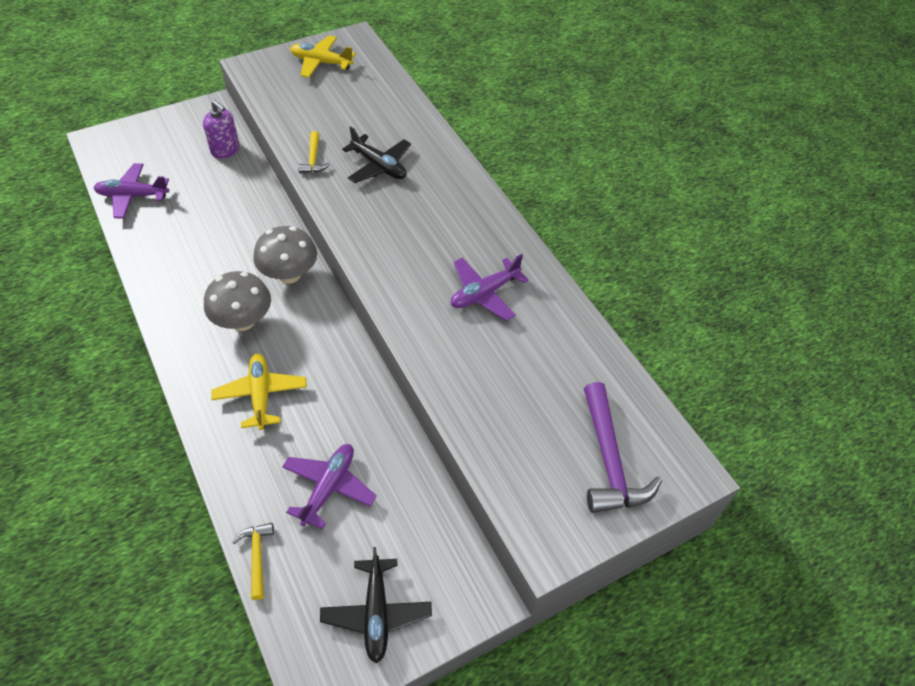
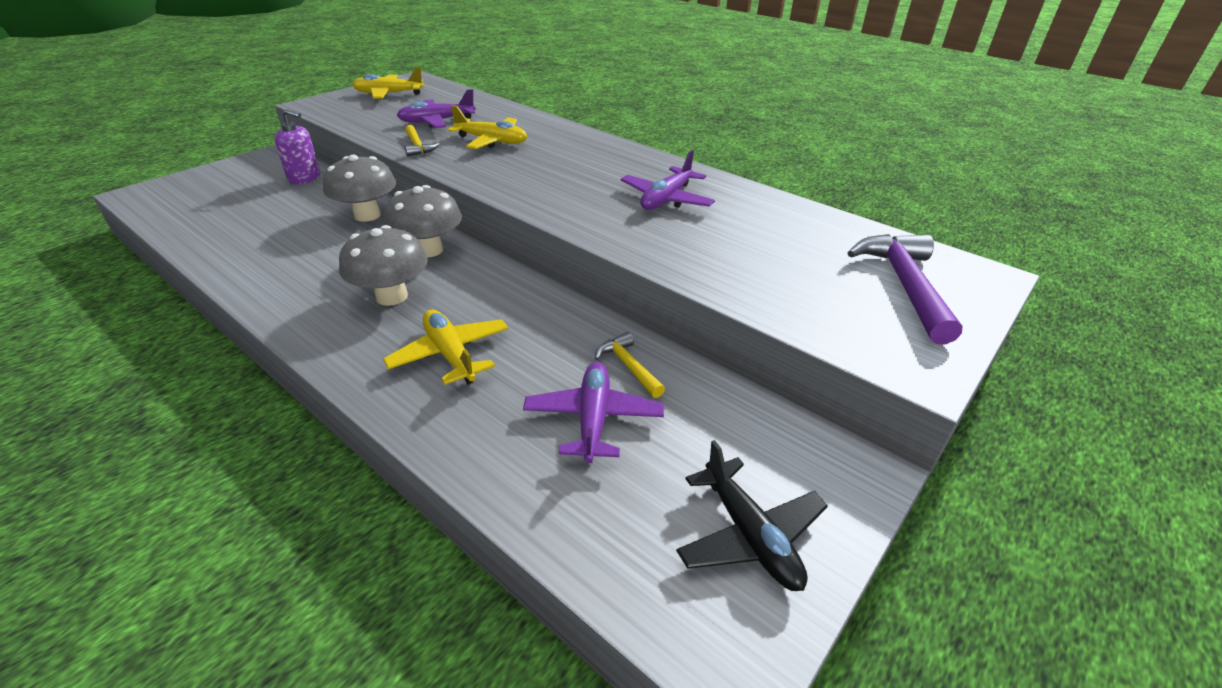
camera: 20 degrees left, 15 degrees down
(133, 196) = (200, 226): purple plane -> purple plane (437, 121)
(257, 557) = (541, 525): yellow hammer -> yellow hammer (628, 366)
(258, 216) = (367, 215): none -> grey mushroom
(379, 166) = (492, 141): black plane -> yellow plane
(609, 460) = (904, 285): purple hammer -> purple hammer turned 150 degrees counterclockwise

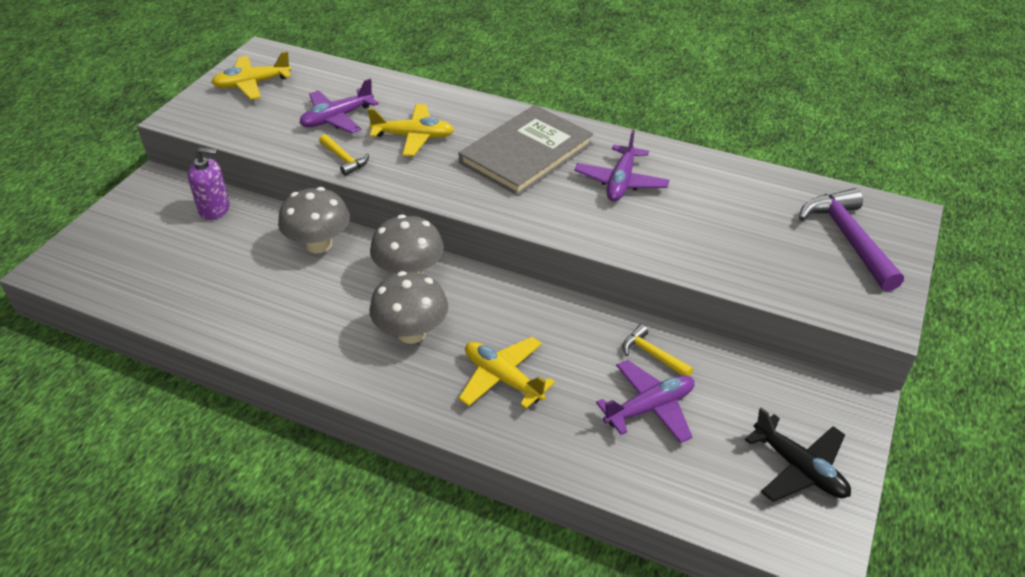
camera: 15 degrees left, 5 degrees up
(586, 166) = (526, 153): none -> grey book
(593, 419) = (649, 408): purple plane -> purple plane turned 75 degrees clockwise

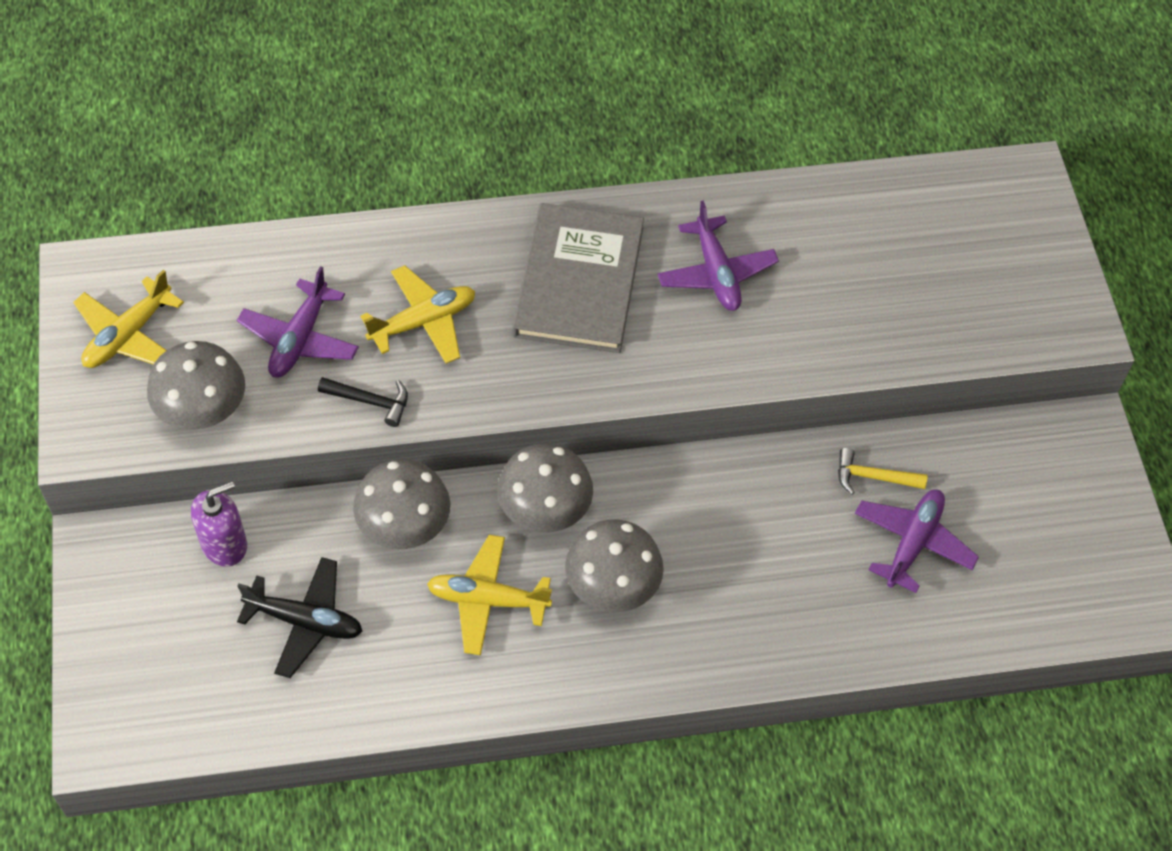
camera: 35 degrees left, 15 degrees up
(251, 128) = (203, 411): none -> grey mushroom
(344, 159) = (370, 401): yellow hammer -> black hammer
(503, 378) = (750, 590): yellow plane -> yellow plane (487, 600)
(799, 468) = (1083, 534): black plane -> black plane (305, 622)
(848, 239) = (994, 238): purple hammer -> none

